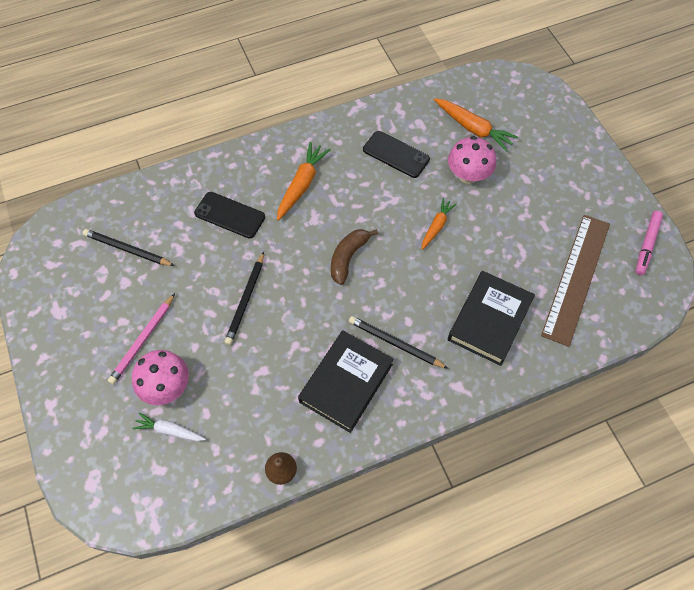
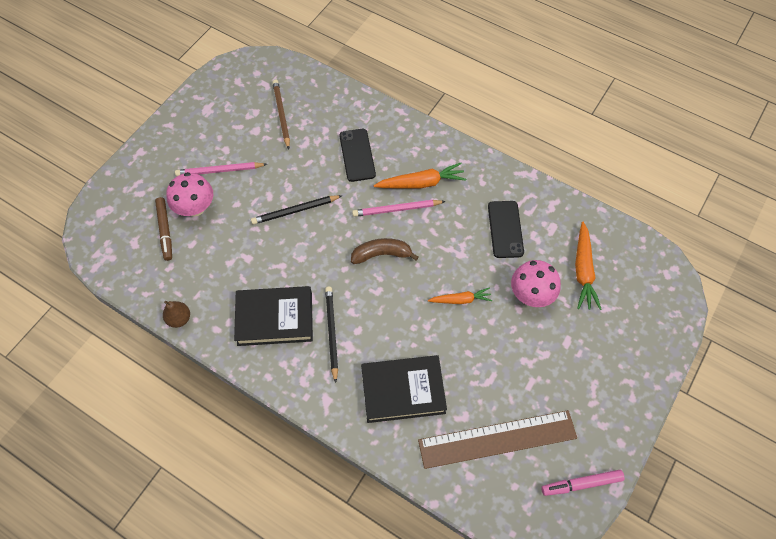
camera: 55 degrees right, 0 degrees up
(127, 249) = (281, 114): black pencil -> brown pencil
(169, 430) = (165, 231): white carrot -> brown marker
(312, 219) = (397, 209): none -> pink pencil

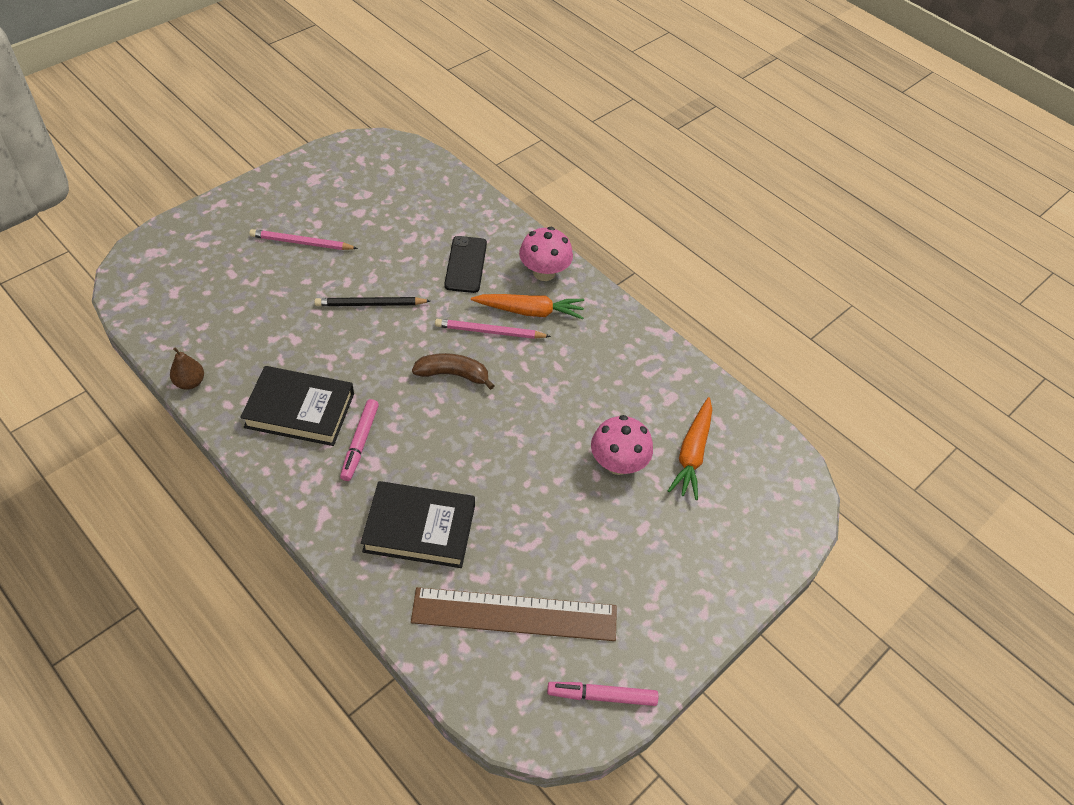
camera: 10 degrees right, 10 degrees down
(165, 231) = (214, 288): brown marker -> none
(195, 207) = (258, 273): pink mushroom -> pink mushroom (544, 272)
(281, 114) = (395, 203): brown pencil -> none
(332, 333) = (360, 443): black pencil -> pink marker
(461, 300) = (529, 447): orange carrot -> none
(505, 229) = (612, 385): black phone -> none

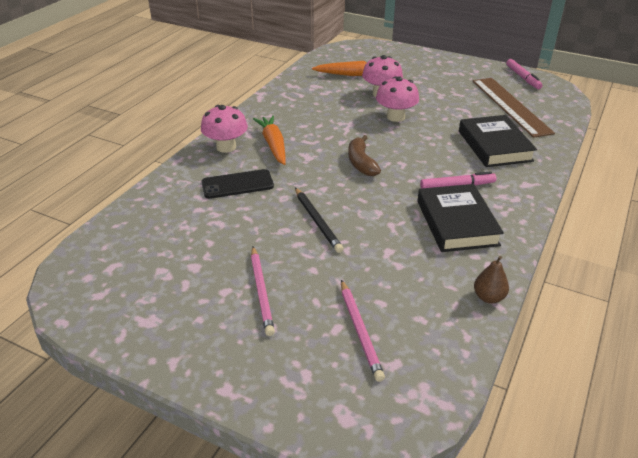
camera: 105 degrees left, 15 degrees down
(490, 331) = (306, 157): pink pencil -> pink pencil (360, 331)
(544, 452) = (395, 117): none -> pink mushroom

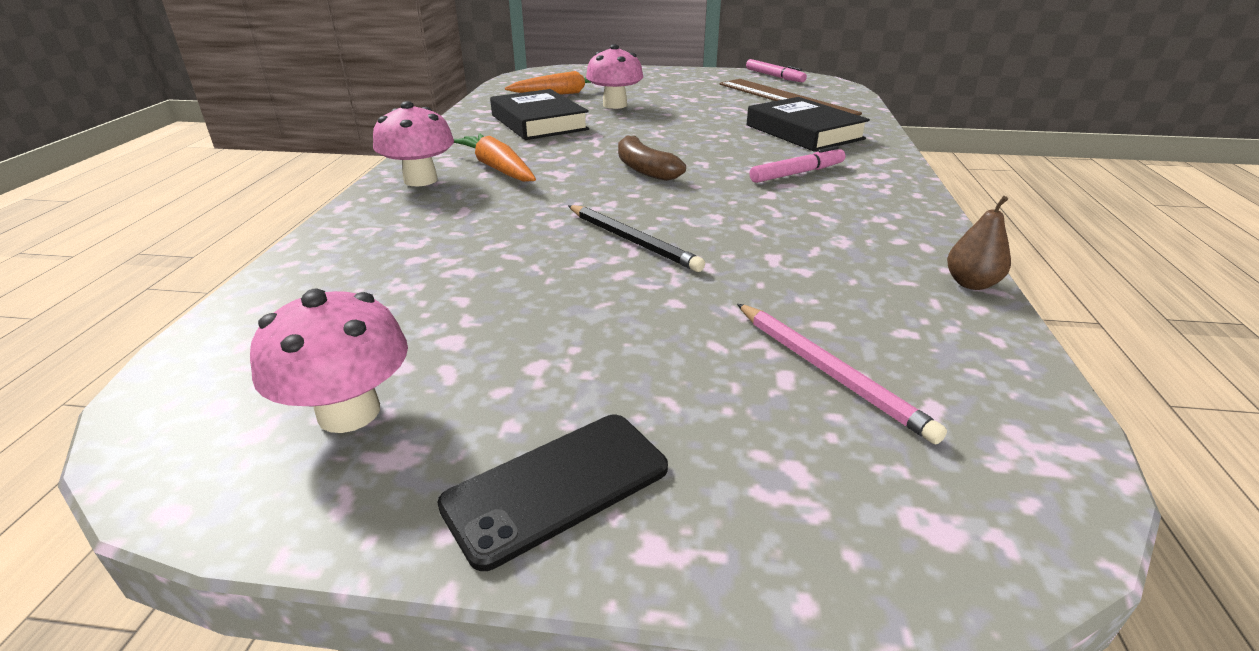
camera: 20 degrees left, 5 degrees down
(237, 184) = (467, 218): black phone -> black phone (557, 486)
(261, 291) = (607, 352): pink pencil -> none
(395, 117) = (653, 122): pink mushroom -> pink mushroom (349, 412)
(457, 223) = (836, 209): black book -> black book (539, 122)

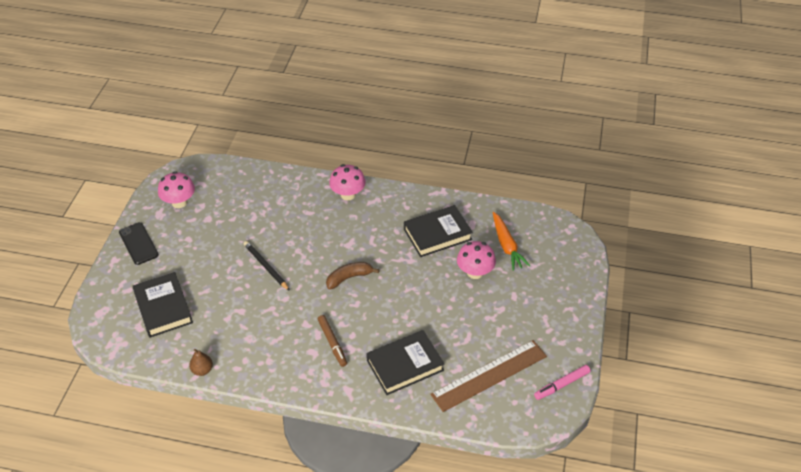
camera: 95 degrees right, 15 degrees up
(497, 168) = (359, 220): orange carrot -> none
(632, 241) = (266, 266): black pencil -> black pencil turned 90 degrees clockwise
(797, 173) = (332, 343): pink marker -> brown marker
(828, 372) = (163, 308): pink pencil -> black book

